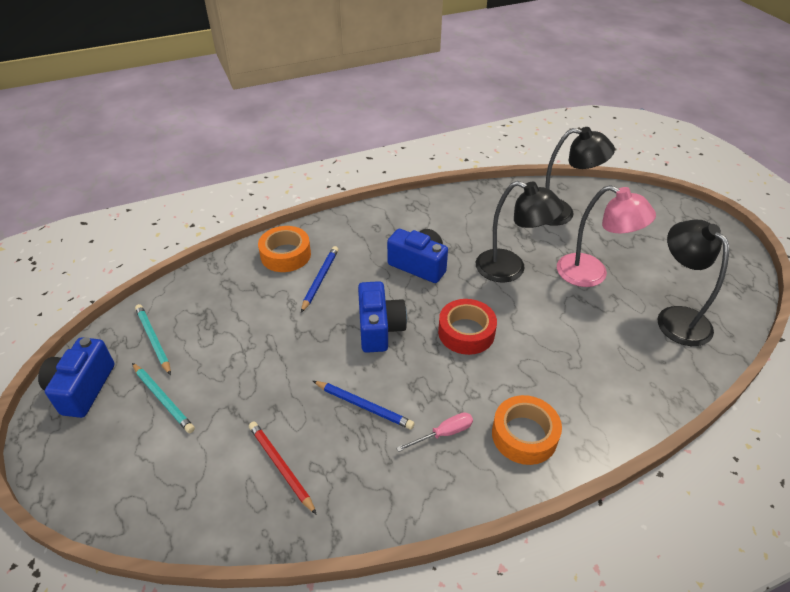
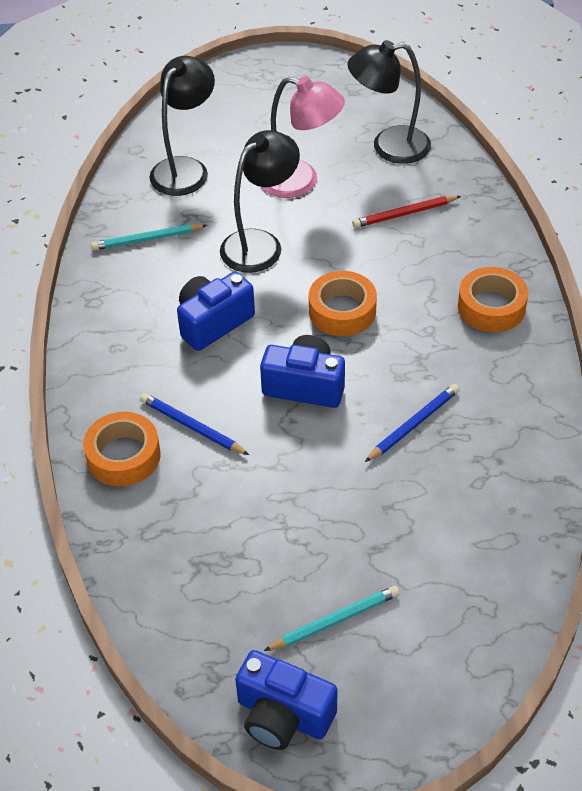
camera: 70 degrees left, 5 degrees up
(153, 340) = (225, 627): turquoise pencil -> turquoise pencil (147, 239)
(281, 466) = (469, 512): red pencil -> red pencil (404, 214)
(443, 434) = (470, 367): pink screwdriver -> none
(466, 332) = (342, 311): red tape -> orange tape
(592, 274) = (300, 182): pink lamp -> pink lamp turned 60 degrees clockwise

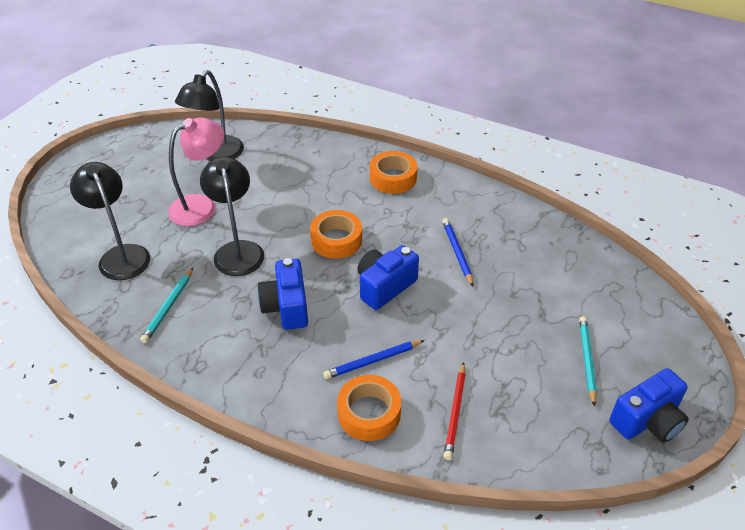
camera: 60 degrees left, 5 degrees down
(404, 214) = (282, 176): red pencil -> red pencil (455, 412)

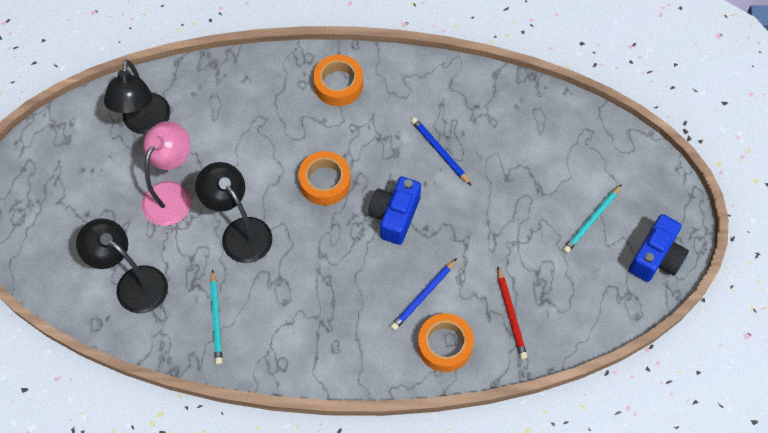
camera: 25 degrees left, 20 degrees up
(286, 307) = (321, 274): blue camera -> none
(587, 360) = (591, 220): turquoise pencil -> turquoise pencil turned 120 degrees counterclockwise

